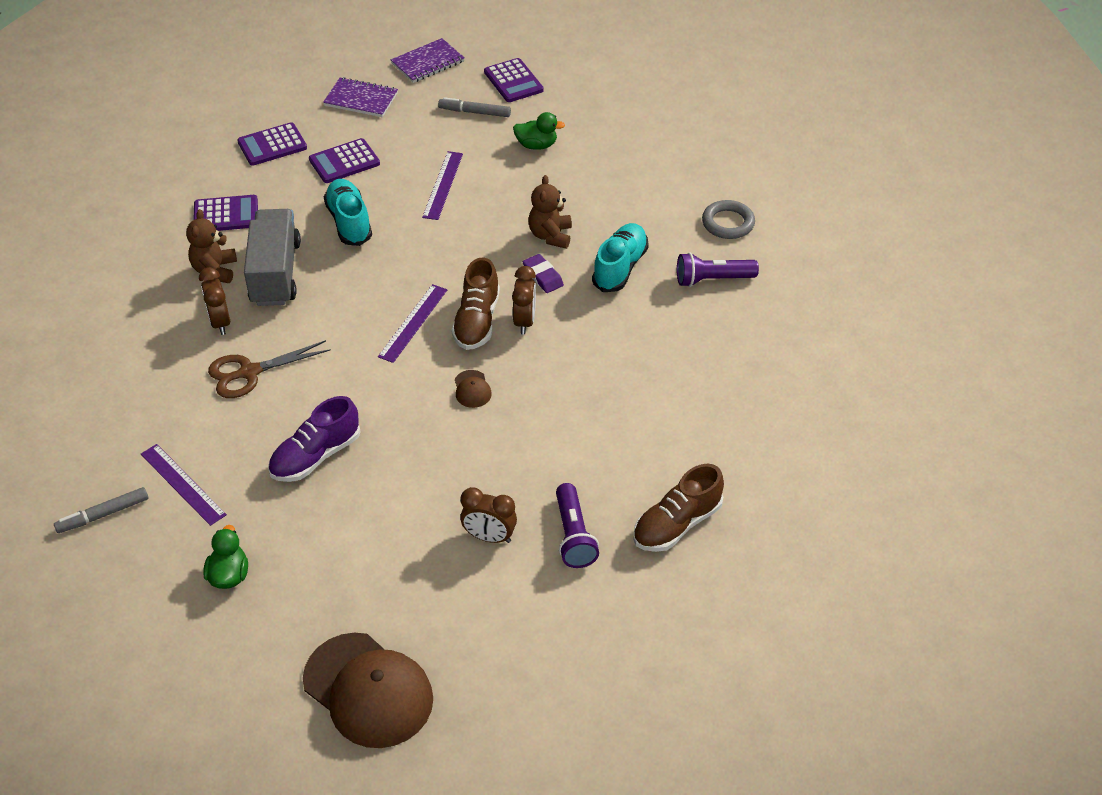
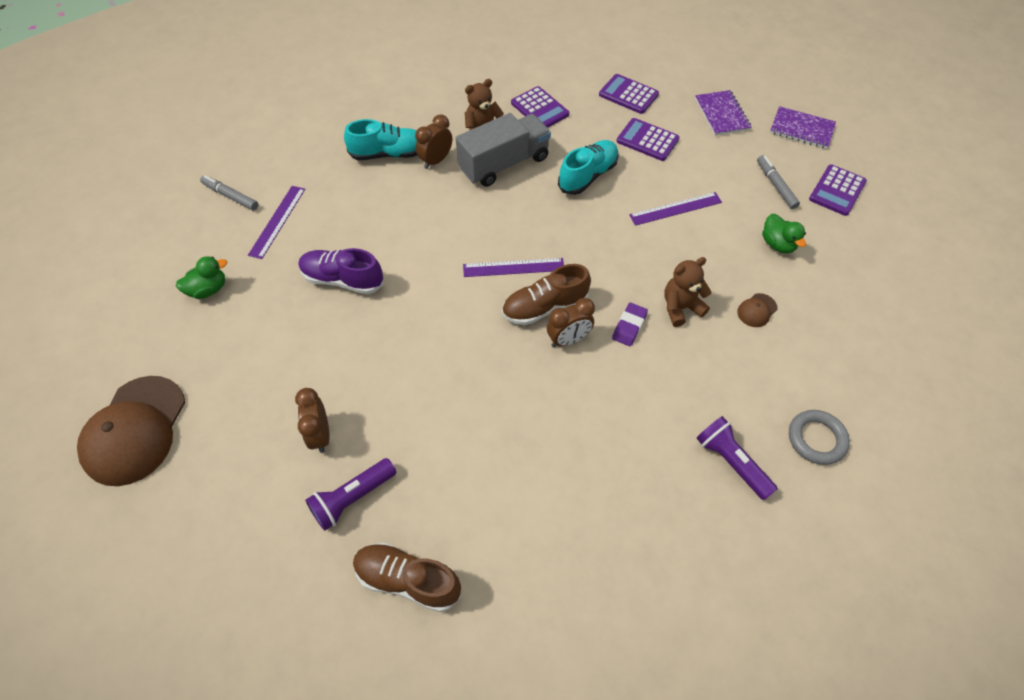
camera: 60 degrees right, 10 degrees up
(249, 372) = (399, 201): brown scissors -> none
(472, 389) = (469, 342): brown cap -> brown cap (757, 310)
(620, 267) = (685, 378): turquoise shoe -> turquoise shoe (389, 154)

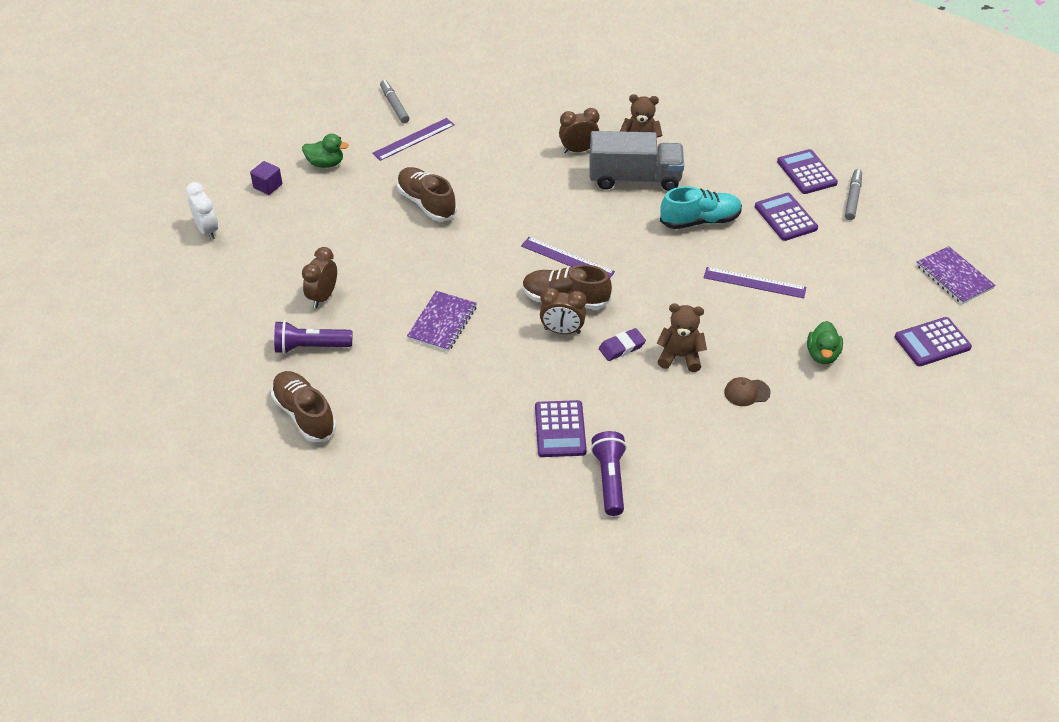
camera: 35 degrees right, 10 degrees down
(135, 430) = (207, 230): brown cap -> white clock
(165, 345) = (268, 186): none -> purple cube
(343, 280) = (426, 203): purple shoe -> brown shoe
(389, 154) = (544, 128): turquoise shoe -> none
(539, 109) = (709, 148): purple calculator -> purple calculator (560, 429)
(721, 114) = (883, 228): purple notebook -> purple notebook (442, 323)
(775, 185) = (873, 309): grey marker -> grey marker (852, 198)
(816, 439) = (699, 505): grey ring -> none

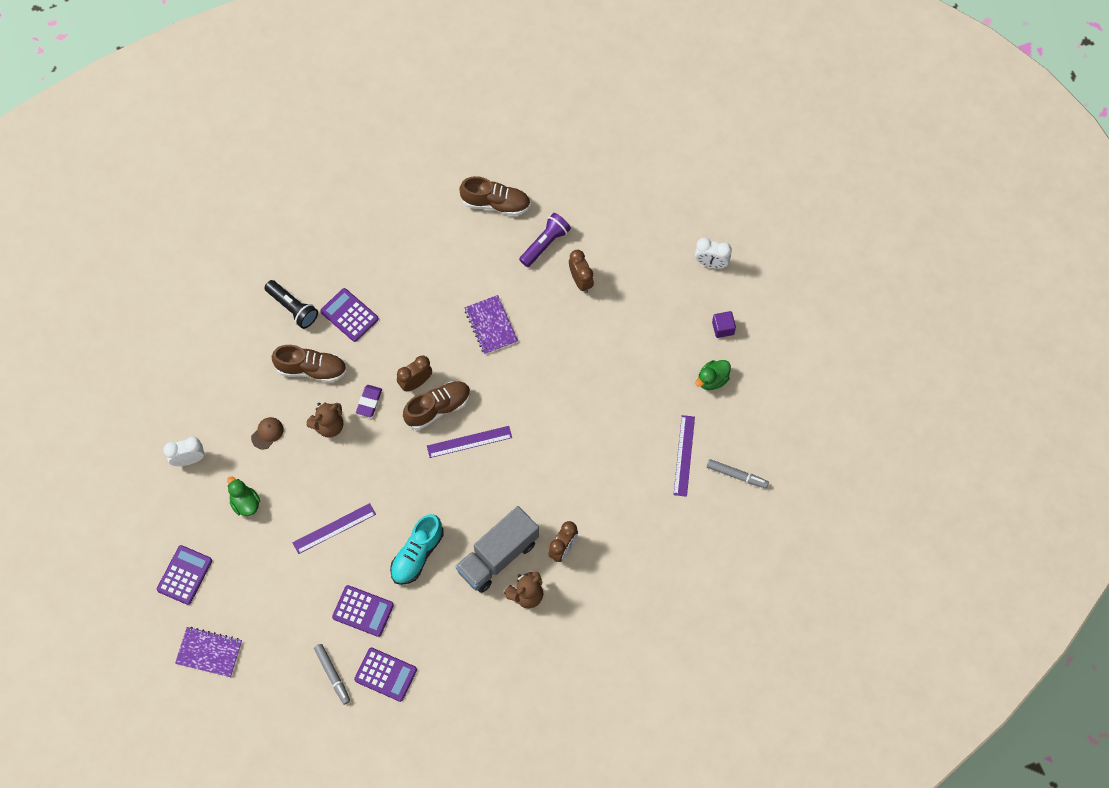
camera: 135 degrees right, 20 degrees up
(426, 203) = (607, 406): brown shoe -> brown shoe (311, 369)
(609, 479) = (293, 308): purple flashlight -> black flashlight
(849, 427) = (188, 459): none -> white clock

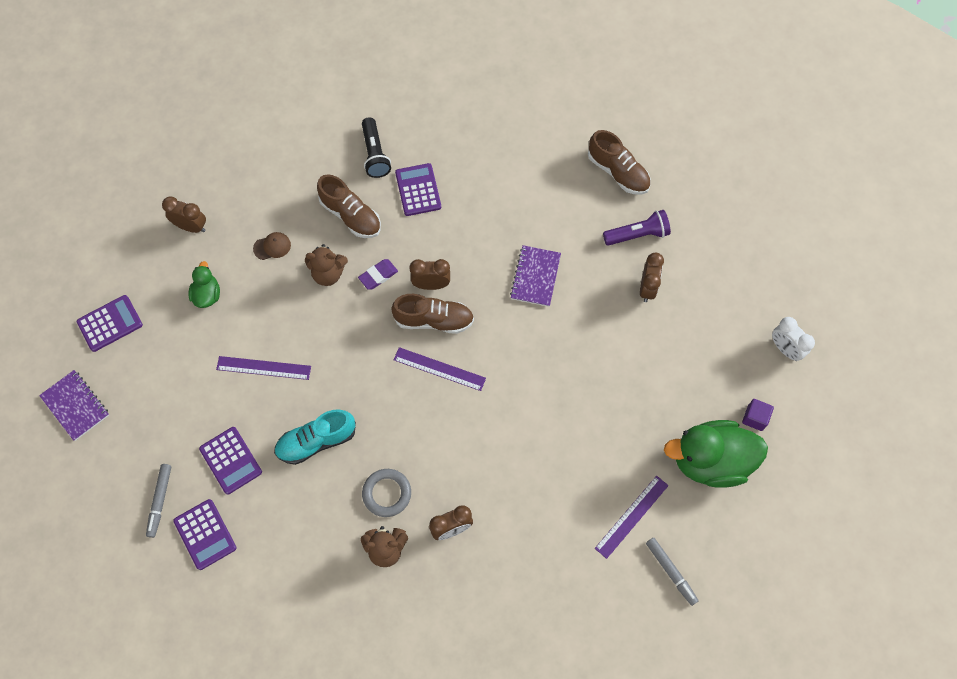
camera: 35 degrees right, 0 degrees up
(188, 459) = (191, 227): white clock -> brown clock
(498, 556) = (387, 493): grey truck -> grey ring
(712, 380) = (710, 461): green duck -> green duck, size x2.06

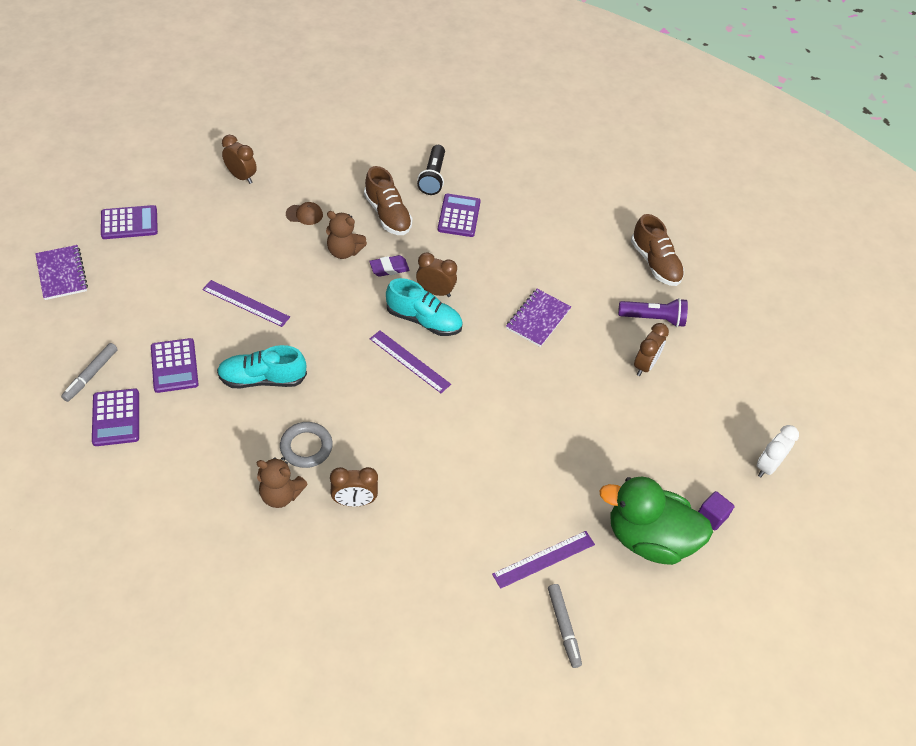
camera: 15 degrees right, 15 degrees down
(207, 295) = (226, 231): green duck -> none
(434, 320) = (423, 320): brown shoe -> turquoise shoe
(785, 349) = (767, 466): white clock -> white clock turned 60 degrees clockwise

